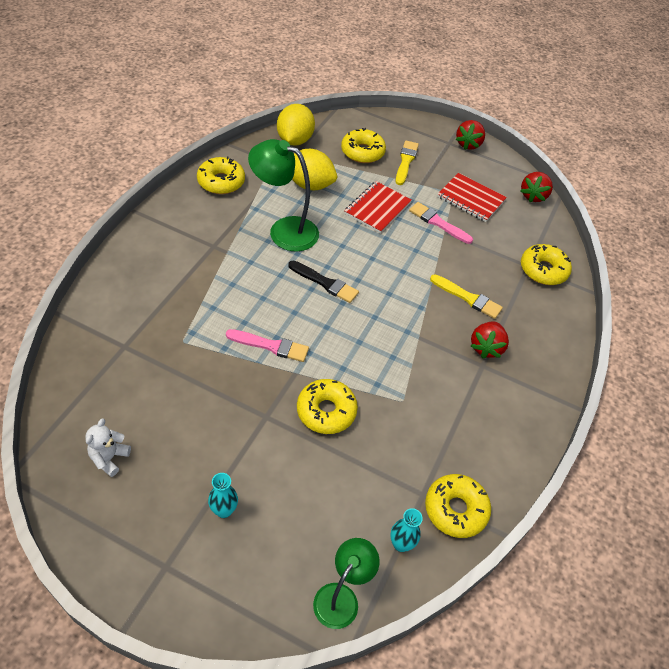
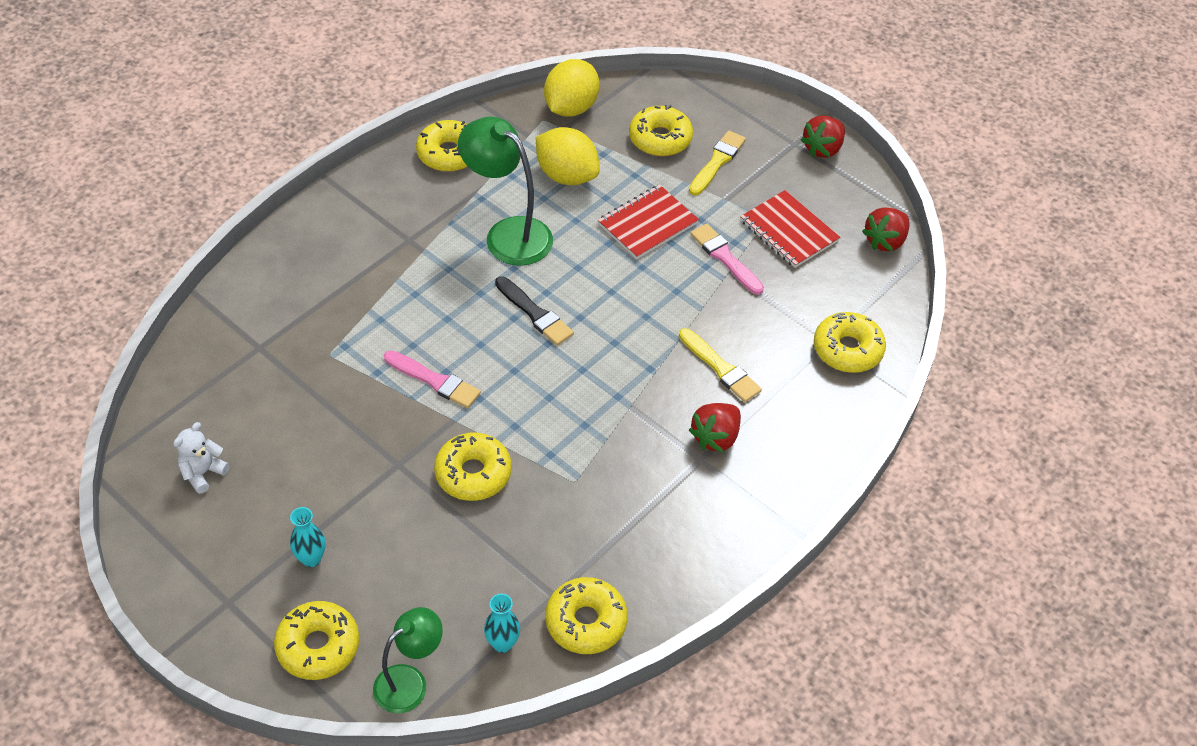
camera: 20 degrees right, 0 degrees up
(255, 586) = (318, 646): none -> yellow donut

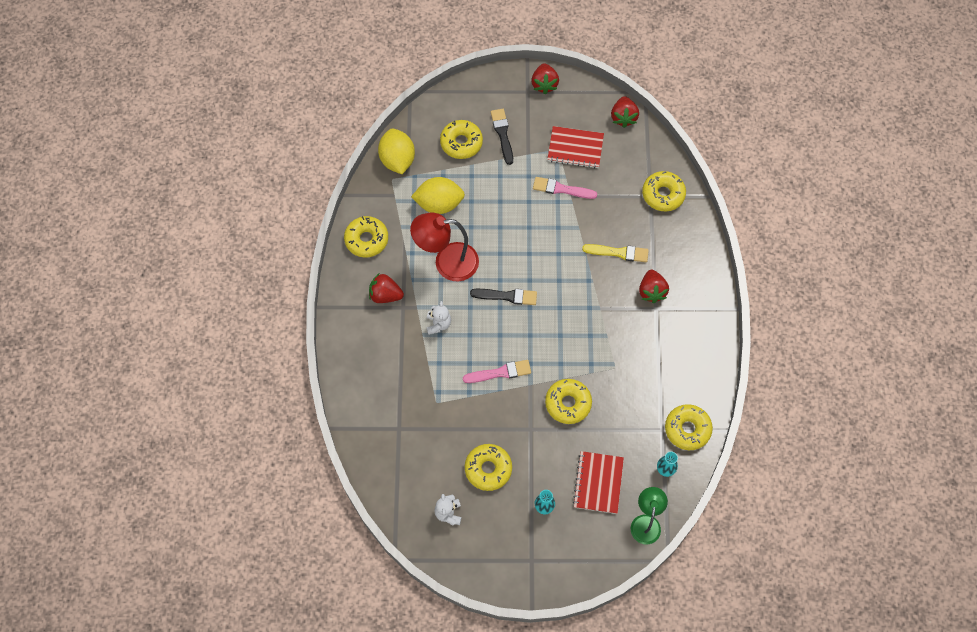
camera: 40 degrees left, 15 degrees up
(318, 646) = (592, 543): yellow donut -> yellow donut (488, 469)
(405, 215) = (385, 295): none -> red strawberry
(426, 283) = (438, 324): none -> white teddy bear
(508, 234) = (447, 262): green lamp -> red lamp
(647, 224) = (506, 200): red notebook -> red notebook (598, 483)
(717, 162) = (502, 134): yellow brush -> black brush

